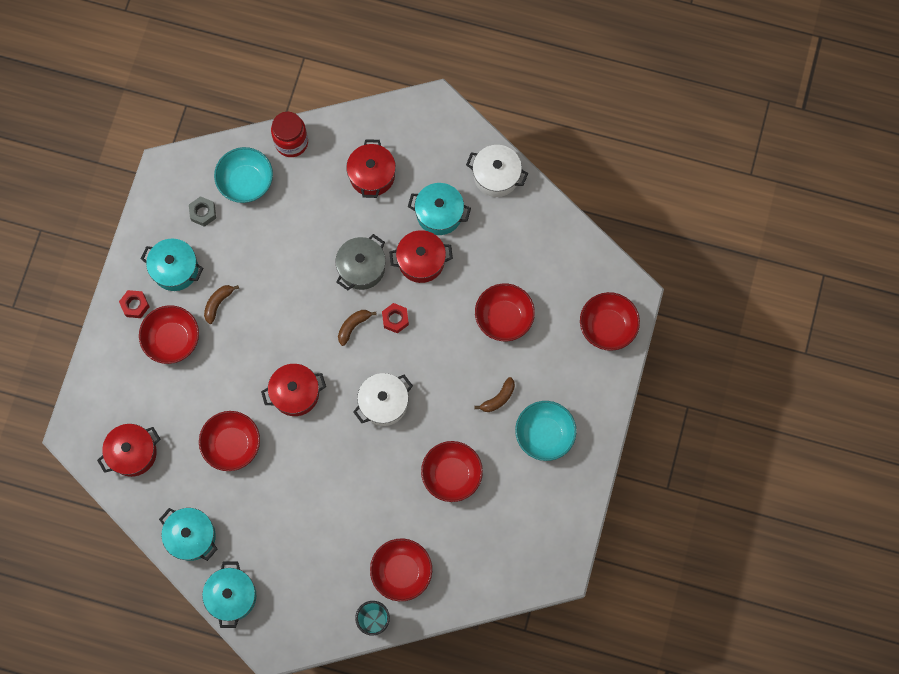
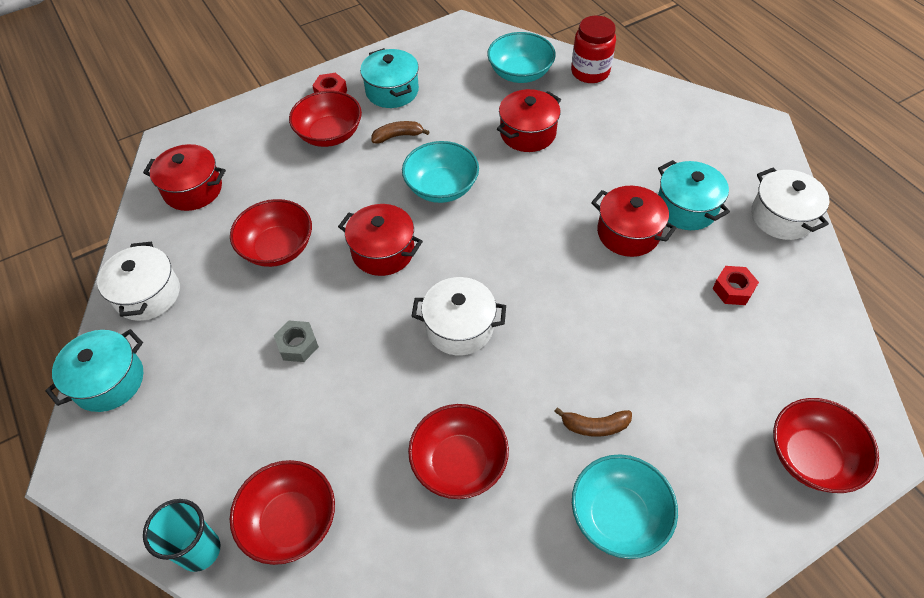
camera: 45 degrees right, 20 degrees down
(191, 536) = (148, 294): turquoise pot -> white pot
(203, 213) = (459, 71): grey nut -> grey nut (298, 345)
(285, 320) = (441, 187): none -> turquoise bowl
(353, 326) = (500, 238): brown banana -> none
(361, 268) = (559, 198): grey pot -> none
(372, 175) = (643, 137): red pot -> red pot (527, 133)
(395, 319) = (550, 262): red nut -> red nut (733, 289)
(504, 317) = (677, 348): red bowl -> none

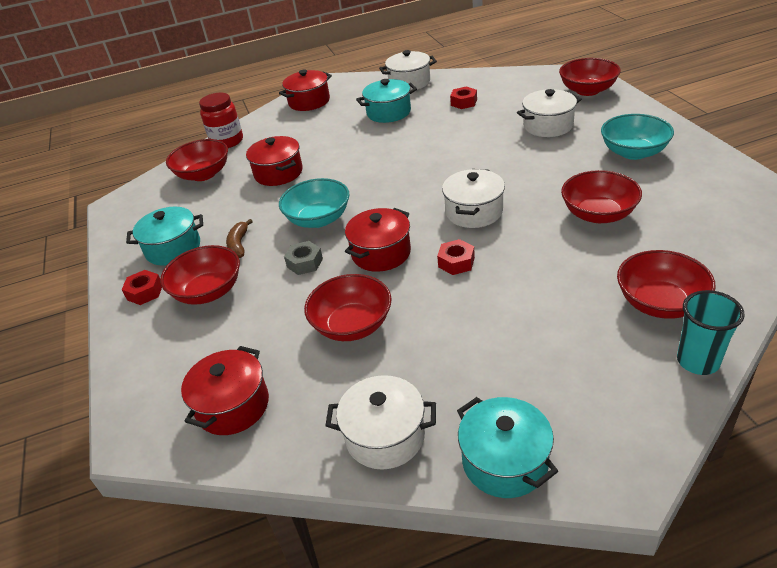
camera: 75 degrees left, 15 degrees down
(298, 345) = (477, 305): grey nut -> grey nut (304, 263)
(366, 319) = (456, 262): none -> red nut
(520, 73) = (203, 174): turquoise bowl -> red bowl
(595, 426) = (566, 157): brown banana -> none
(628, 233) = (403, 135): red pot -> red pot (309, 102)
(681, 401) = (548, 126): none -> white pot

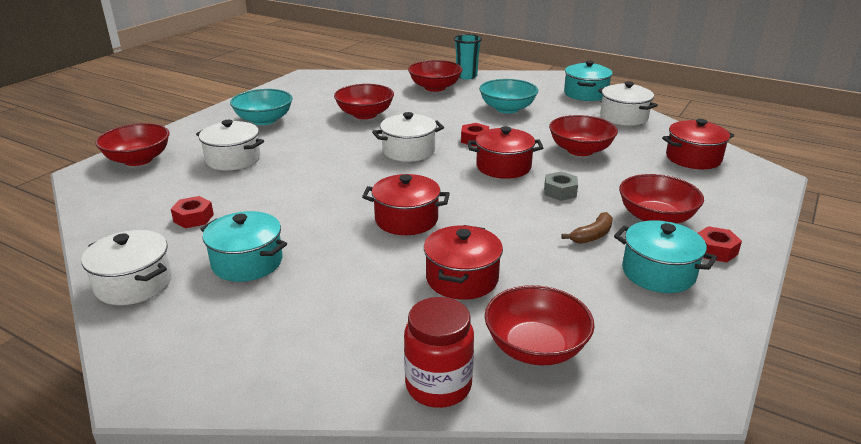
camera: 135 degrees left, 10 degrees down
(309, 102) = (243, 364): red pot -> red pot (406, 220)
(318, 219) = (503, 211): turquoise bowl -> turquoise bowl (507, 109)

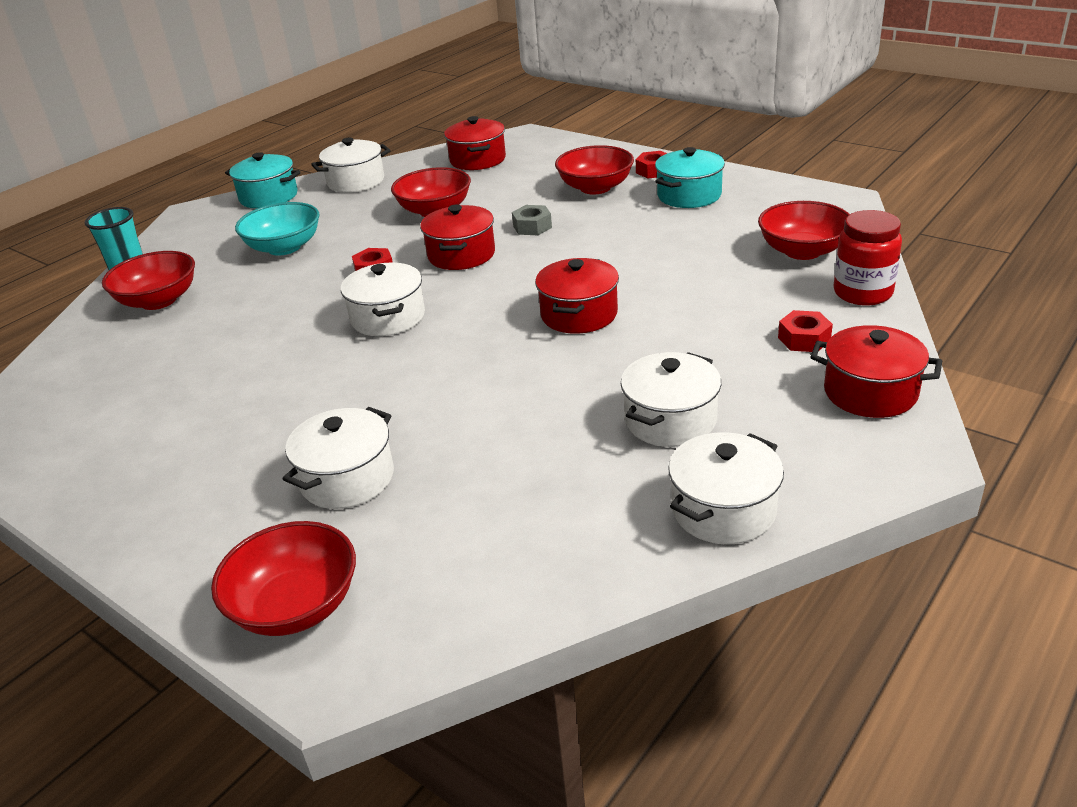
camera: 80 degrees left, 5 degrees up
(193, 218) = (547, 488): red nut -> red nut (804, 339)
(247, 262) = (670, 420): turquoise pot -> white pot
(264, 120) = (187, 466): turquoise bowl -> none
(365, 114) = (230, 359): red bowl -> none
(462, 279) = (701, 282): red pot -> red pot (870, 392)
(592, 235) = (624, 217): brown banana -> none

